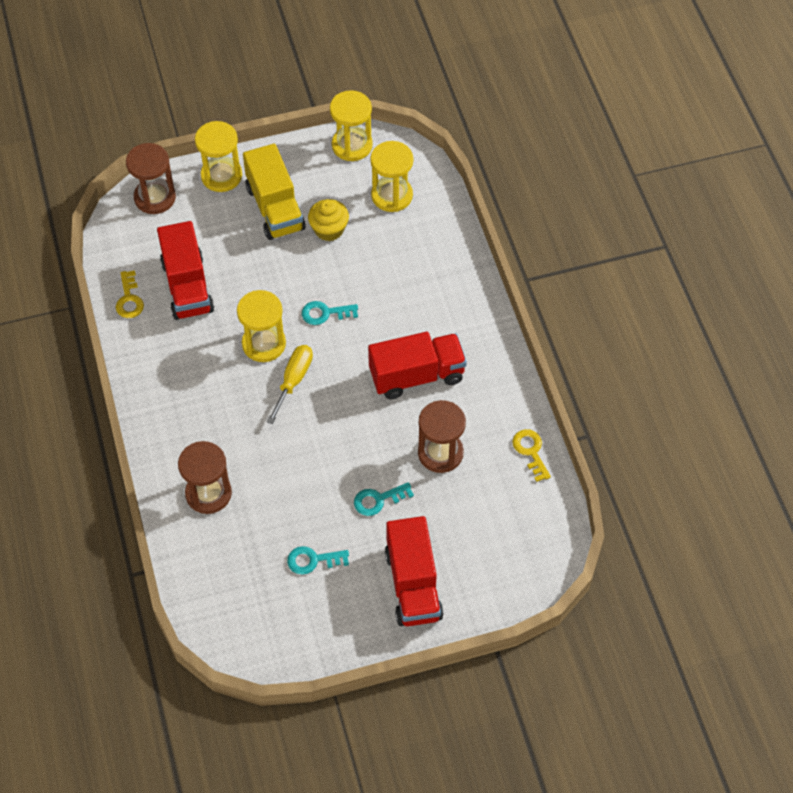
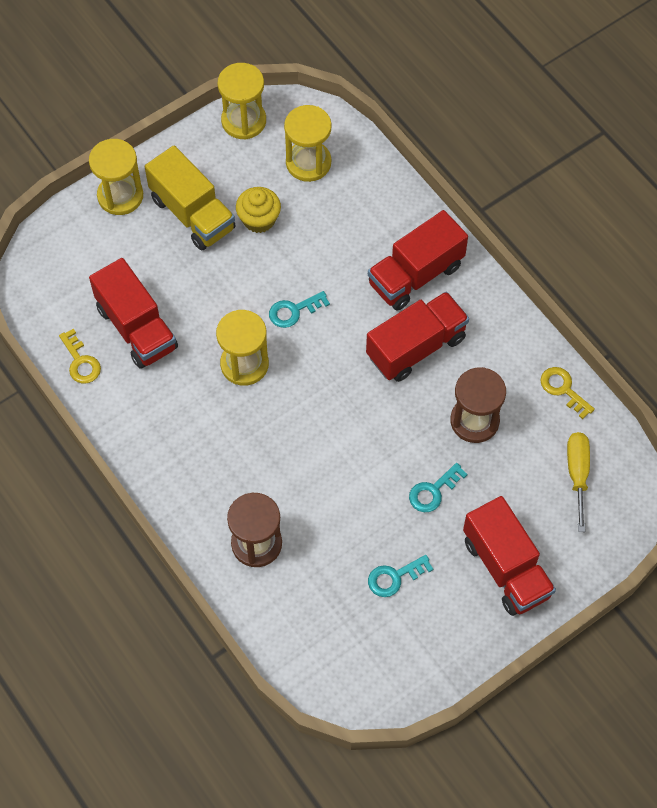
camera: 20 degrees left, 5 degrees up
(155, 197) = (59, 241): brown hourglass -> none
(294, 380) = (292, 393): yellow screwdriver -> yellow screwdriver (577, 474)
(443, 315) = (415, 275): none -> red truck

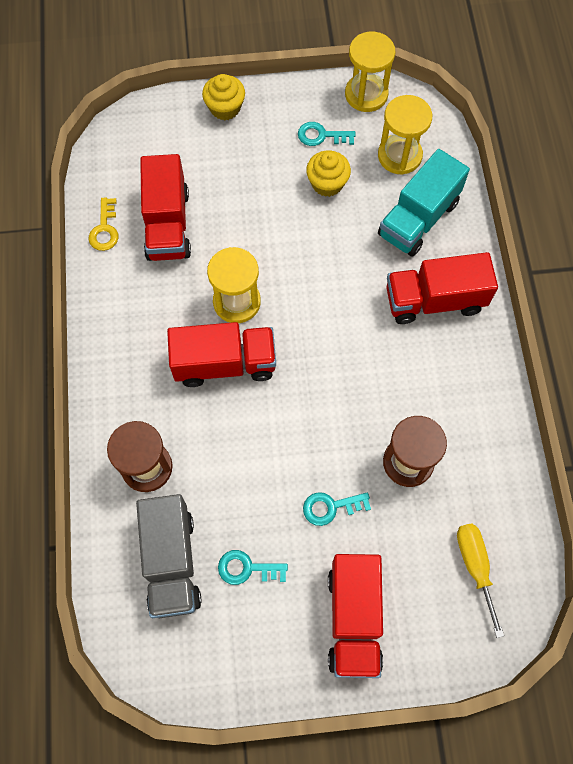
camera: 30 degrees right, 5 degrees up
(120, 196) = (225, 108): yellow hourglass -> yellow cupcake
(192, 214) = (274, 151): yellow truck -> none
(294, 311) = (307, 277): turquoise key -> turquoise key (321, 136)
(328, 607) = (171, 562): none -> grey truck
(359, 211) = (418, 218): none -> turquoise truck
(416, 347) = (395, 365): red truck -> red truck (225, 363)
(563, 389) = (509, 477): yellow key -> none
(577, 474) = (475, 566): yellow screwdriver -> yellow screwdriver turned 45 degrees counterclockwise

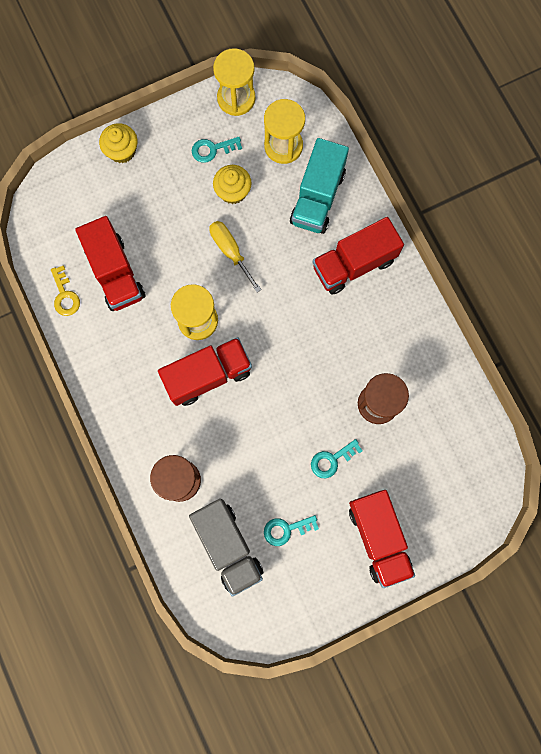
camera: 20 degrees left, 10 degrees up
(475, 566) = (453, 466): yellow screwdriver -> yellow screwdriver (230, 251)

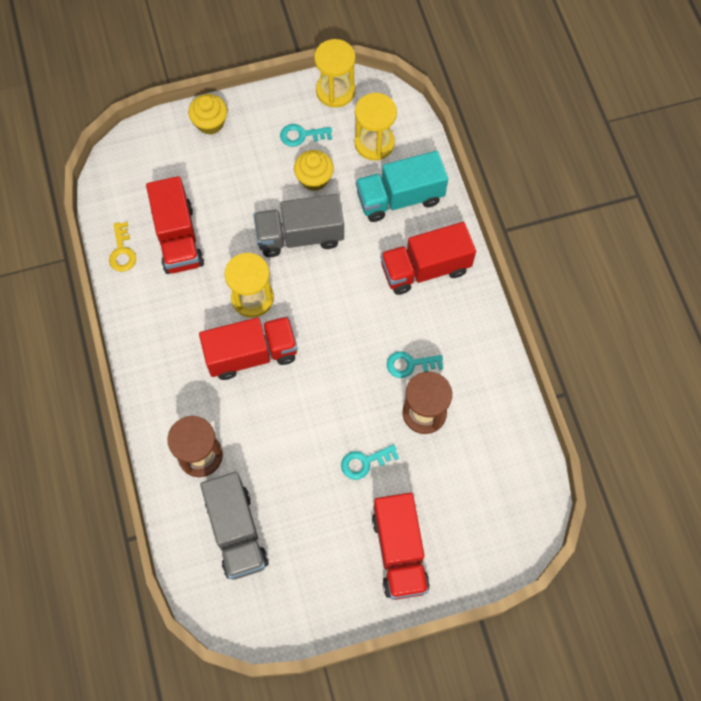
camera: 10 degrees right, 10 degrees down
(230, 251) = (300, 236): yellow screwdriver -> grey truck
(286, 529) = (302, 526): turquoise key -> turquoise key (410, 364)
(317, 197) = (400, 198): turquoise truck -> turquoise truck turned 45 degrees clockwise

